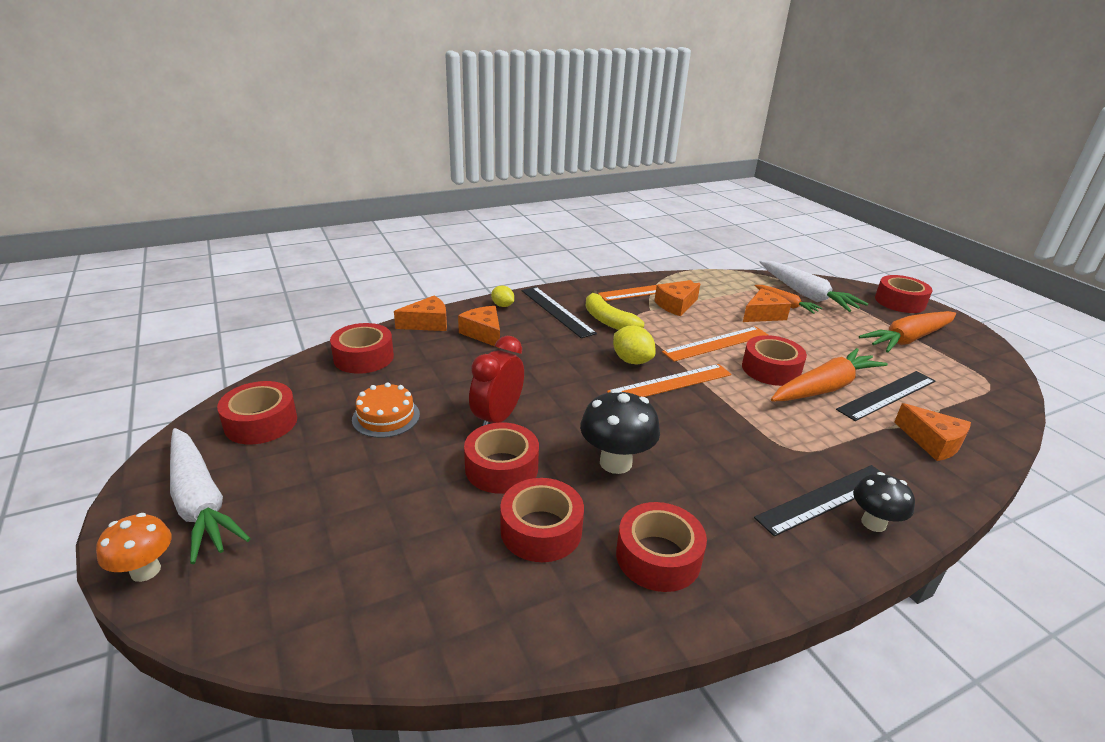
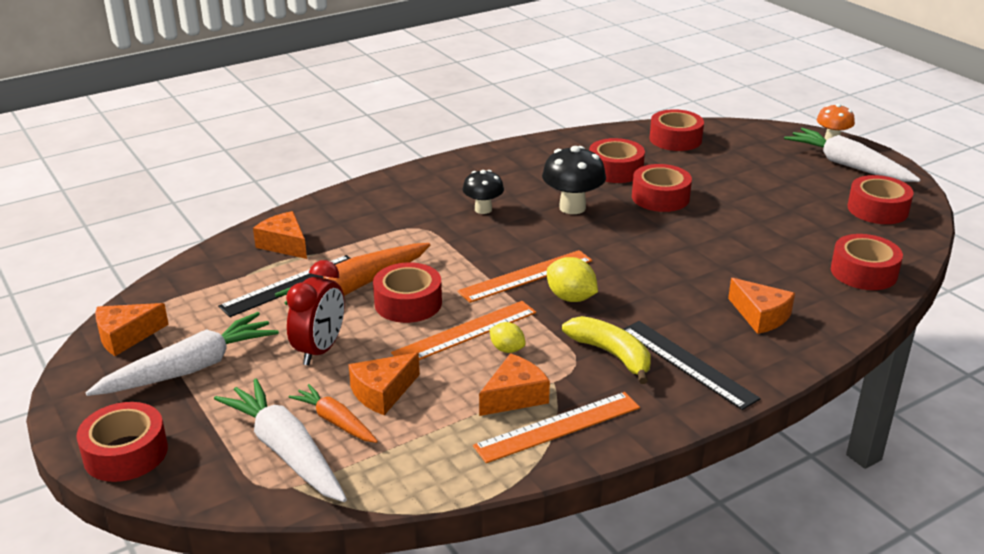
camera: 175 degrees right, 0 degrees up
(386, 417) = (781, 222): orange cake -> none
(427, 323) = (840, 323): orange cheese -> orange cheese (126, 336)
(497, 418) = (685, 229): red clock -> red clock (320, 350)
(502, 305) = (768, 365): yellow lemon -> yellow lemon (507, 349)
(658, 557) = (537, 165): red tape -> red tape (675, 139)
(825, 499) = (410, 199): black ruler -> none
(873, 523) = (382, 189): black mushroom -> black mushroom (483, 209)
(908, 339) = (190, 368): orange carrot -> white carrot

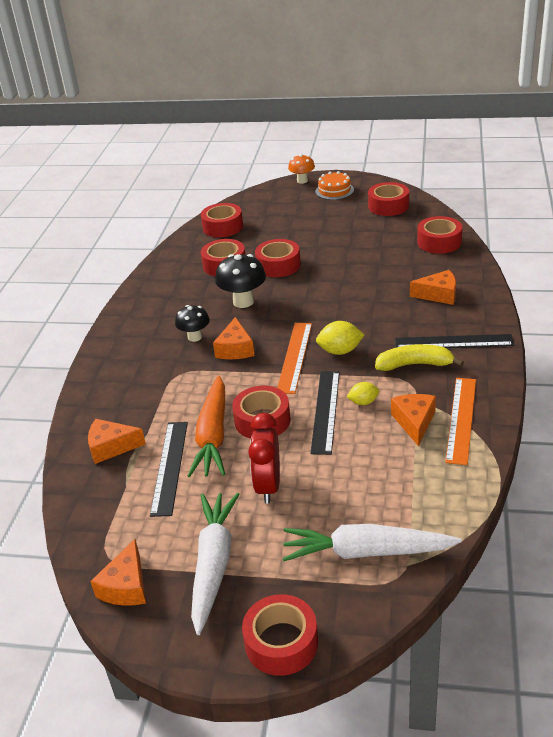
camera: 45 degrees left, 5 degrees up
(320, 350) = (268, 486): red clock -> red clock turned 150 degrees counterclockwise
(335, 421) = (357, 513): orange carrot -> none
(382, 392) = (349, 477): orange cheese -> orange cheese (235, 349)
(465, 332) = (325, 411): orange ruler -> black ruler
(847, 165) = (334, 190): white carrot -> orange cake

